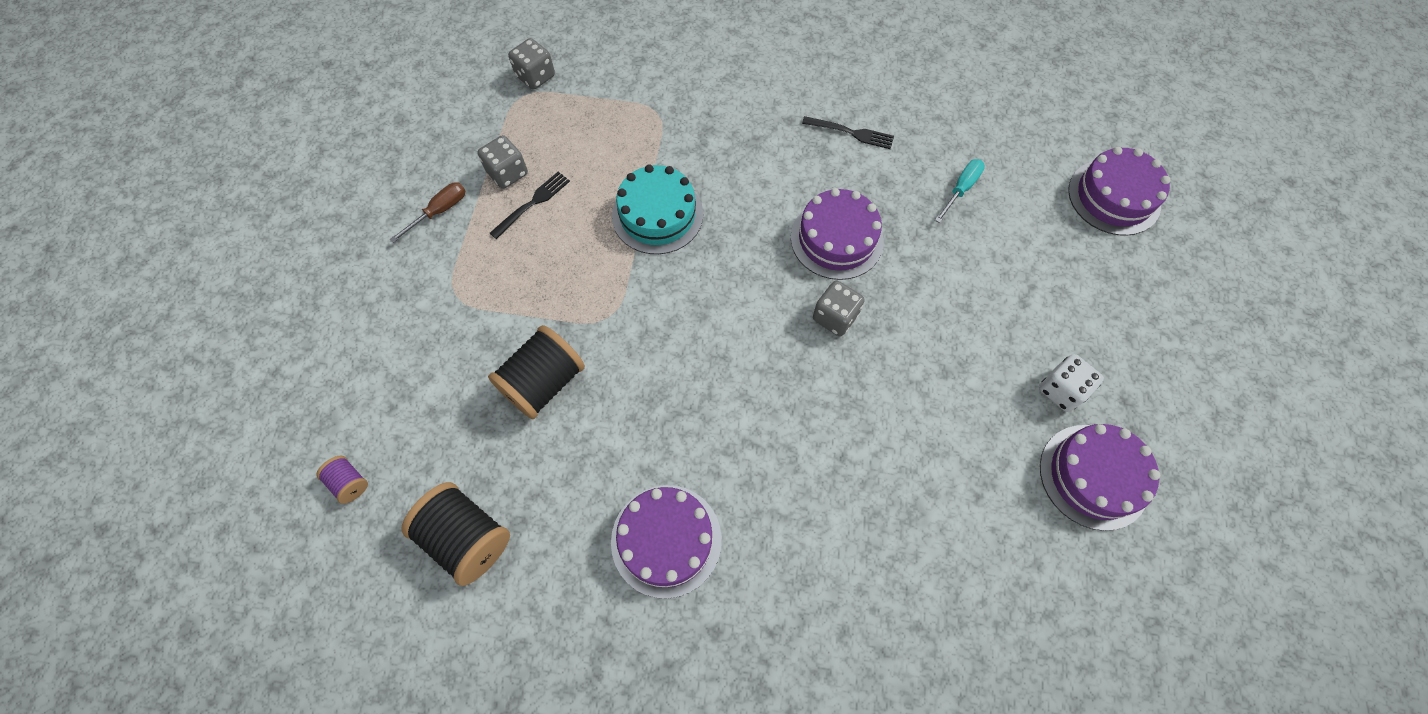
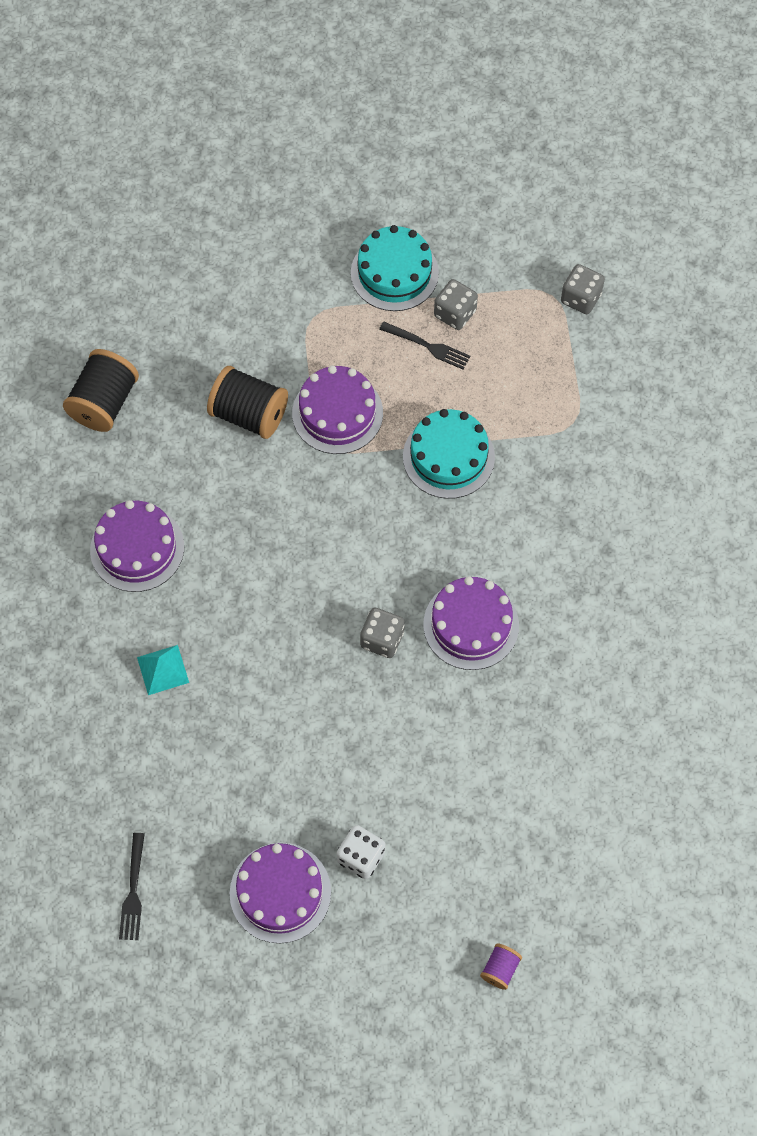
camera: 75 degrees right, 0 degrees up
(349, 483) = (127, 304): purple spool -> purple spool (500, 969)
(439, 211) = (394, 273): brown screwdriver -> turquoise cake
(822, 543) = (163, 670): none -> turquoise pyramid
(851, 133) = (610, 614): black fork -> black fork (133, 891)
(961, 189) = (571, 735): turquoise screwdriver -> none
(1114, 197) = (612, 896): purple cake -> purple cake (337, 413)

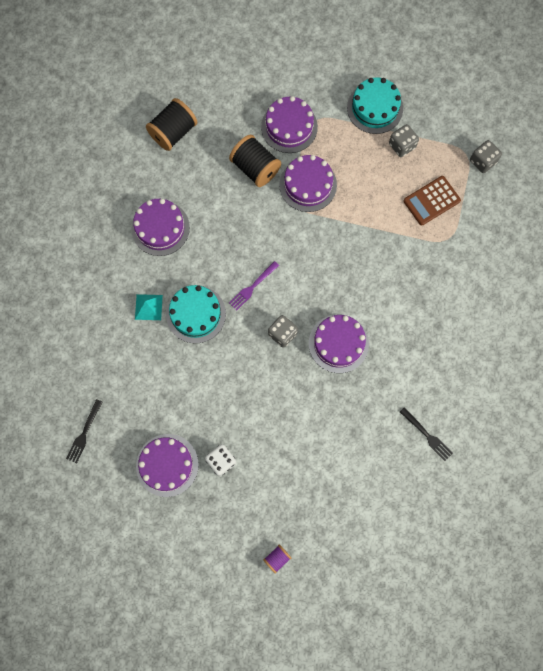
camera: 20 degrees right, 10 degrees up
(277, 339) = (289, 127): none -> purple cake
(311, 587) = (252, 287): none -> purple fork
(427, 346) = (377, 161): black fork -> black fork (427, 435)
(448, 457) = (364, 234): turquoise cake -> turquoise cake (196, 314)
(528, 377) = (431, 201): none -> brown calculator

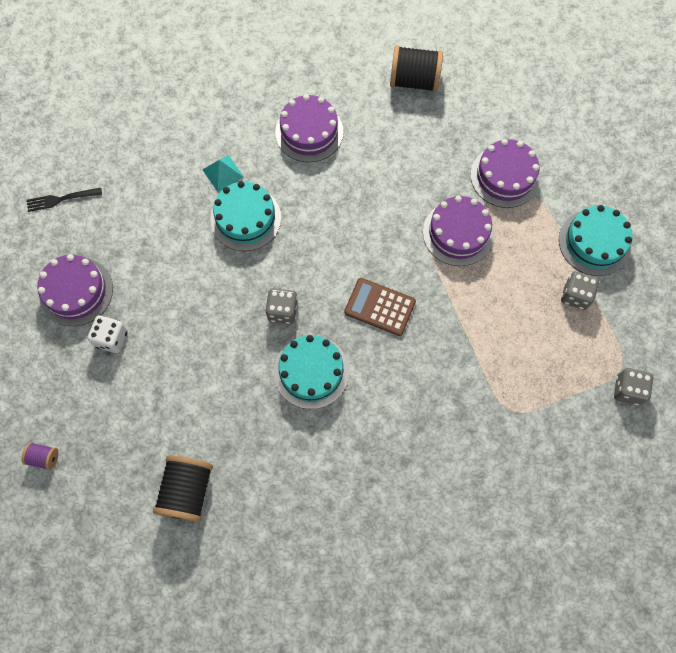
camera: 55 degrees right, 5 degrees down
(252, 287) = (311, 251): purple fork -> none
(255, 168) = (436, 174): black spool -> black spool (187, 491)
(338, 343) = (311, 372): purple cake -> turquoise cake
(427, 435) = (274, 529): black fork -> none
(431, 201) = (539, 365): brown calculator -> brown calculator (380, 307)

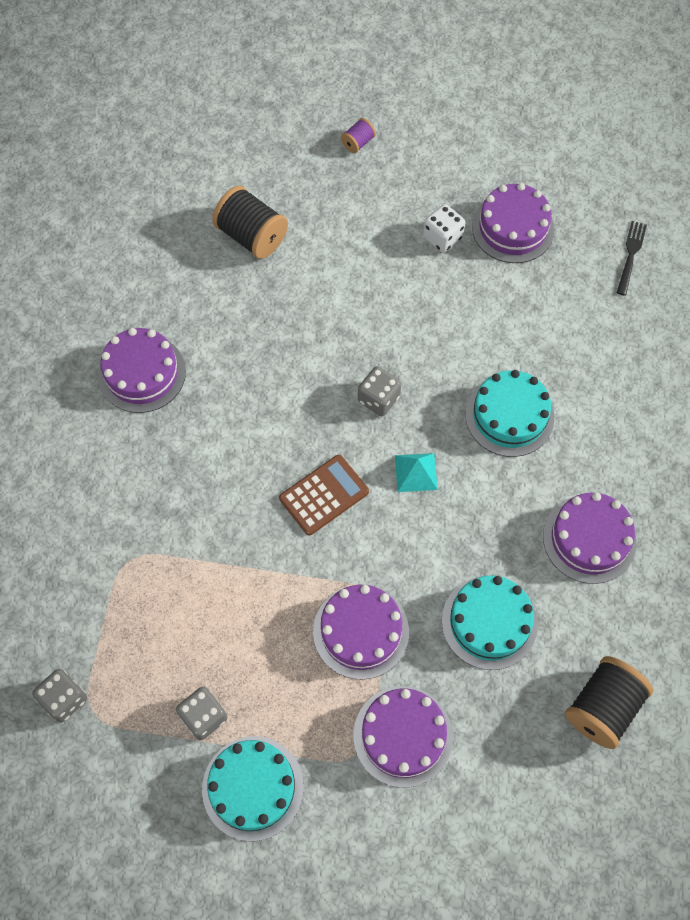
camera: 120 degrees right, 5 degrees down
(223, 173) = (581, 420): turquoise pyramid -> turquoise pyramid (415, 472)
(311, 372) = (296, 392): turquoise cake -> turquoise cake (489, 622)
(363, 499) = (142, 373): none -> purple cake

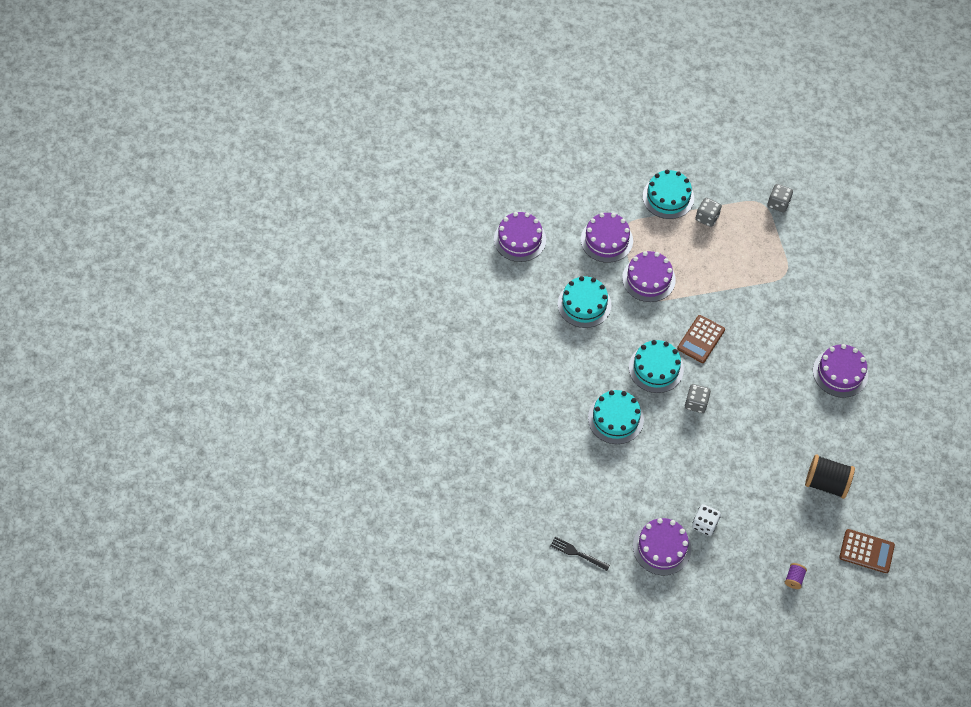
camera: 160 degrees right, 5 degrees down
(249, 144) = (866, 551): none -> brown calculator
(415, 472) = (656, 368): turquoise pyramid -> turquoise cake
(589, 539) = (546, 363): purple cake -> purple cake (520, 239)
(602, 707) = (512, 283): black spool -> none
(630, 255) = (577, 553): black fork -> black fork turned 120 degrees clockwise

